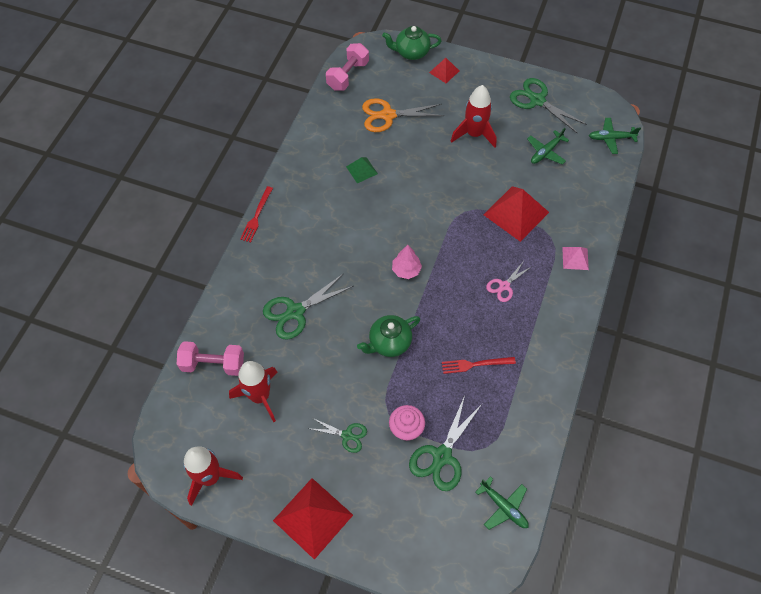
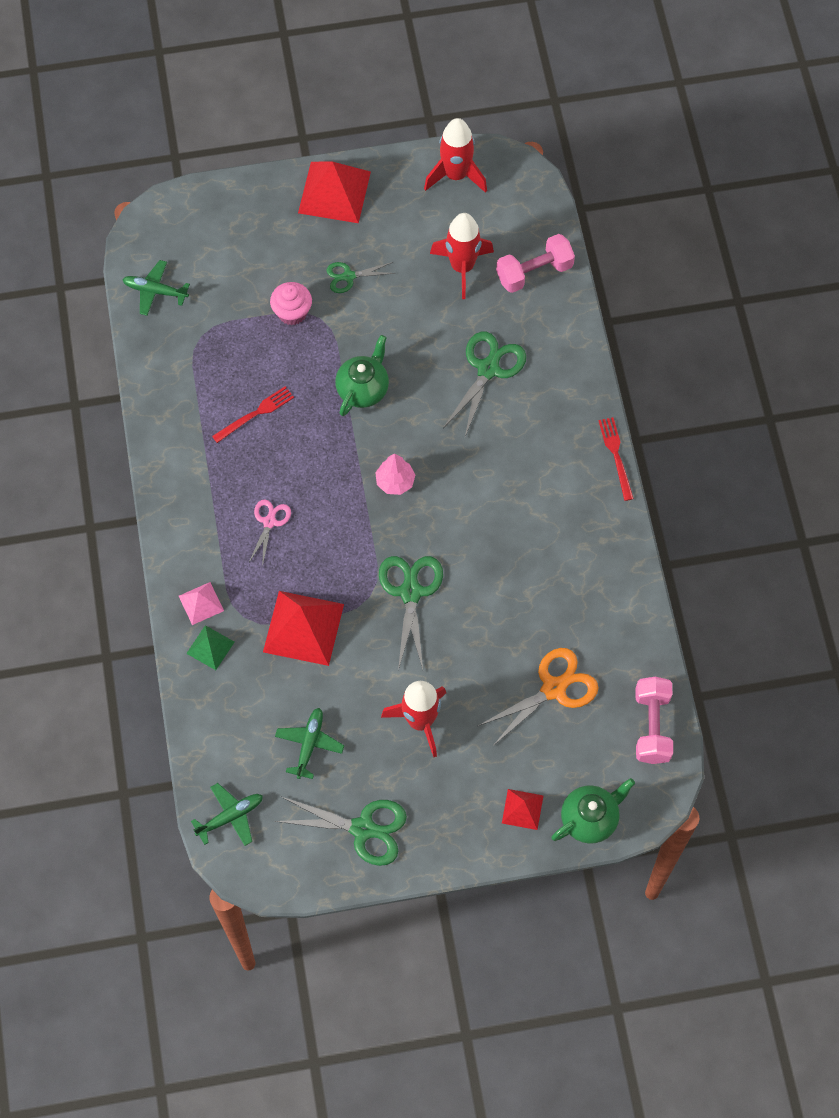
camera: 150 degrees right, 5 degrees up
(361, 170) = (533, 586): green pyramid -> green pyramid (210, 647)
(442, 456) = (241, 305): green scissors -> green scissors (410, 592)

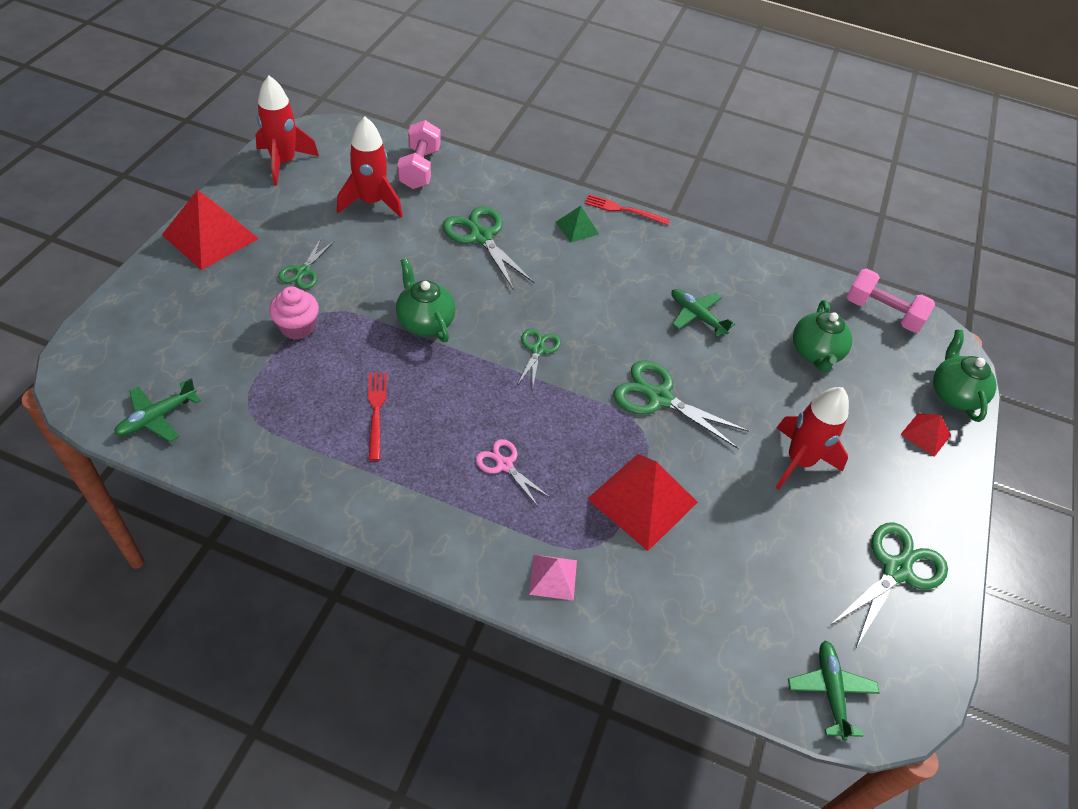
camera: 65 degrees left, 15 degrees down
(210, 647) = (612, 597): green pyramid -> green pyramid (577, 228)
(309, 744) = (778, 566): green plane -> green plane (696, 316)
(395, 481) = (538, 349): pink tree -> green scissors
(554, 688) = (815, 353): orange scissors -> green teapot

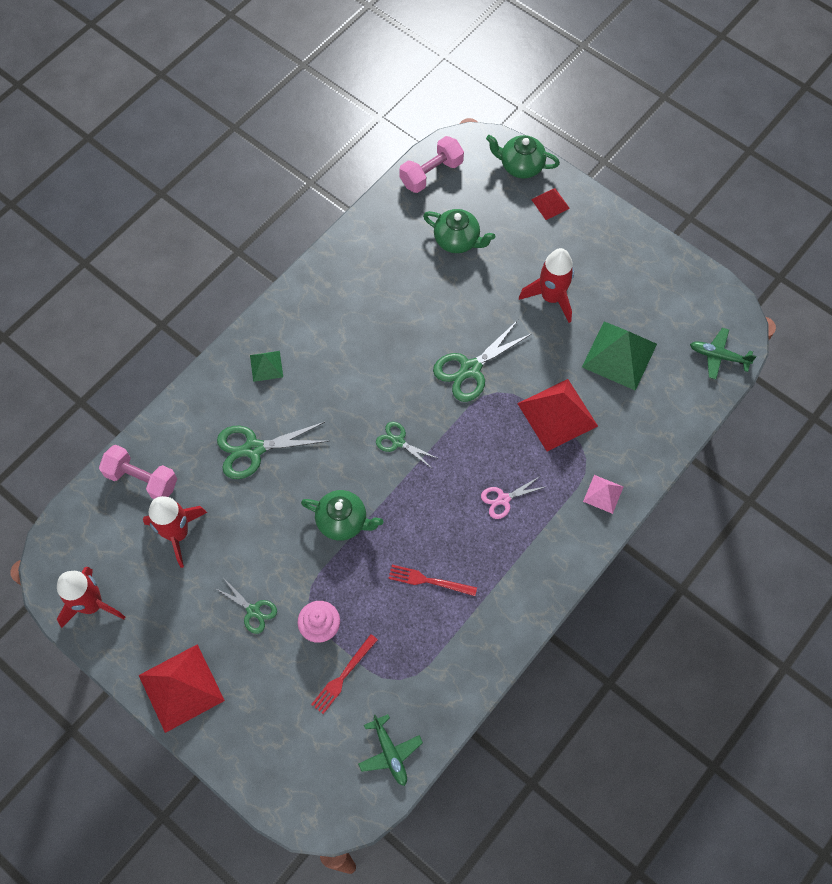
camera: 65 degrees left, 15 degrees up
(425, 321) = (343, 521): green teapot -> green teapot turned 150 degrees counterclockwise
(623, 210) = (255, 320): red fork -> red fork (343, 676)
(696, 316) = (396, 310): green plane -> none
(761, 556) = (619, 355): none -> green pyramid
(896, 570) = (648, 277): green scissors -> none

